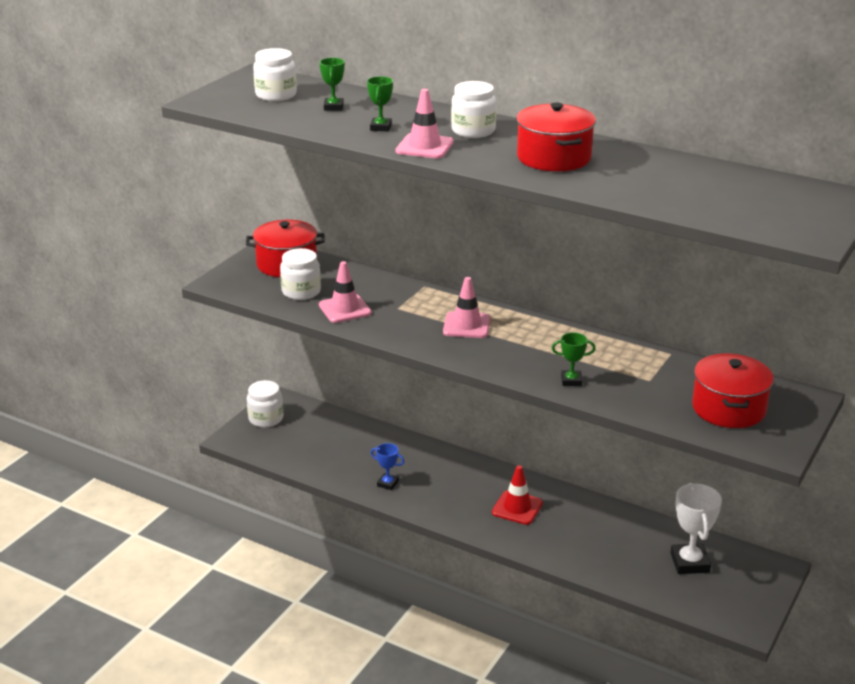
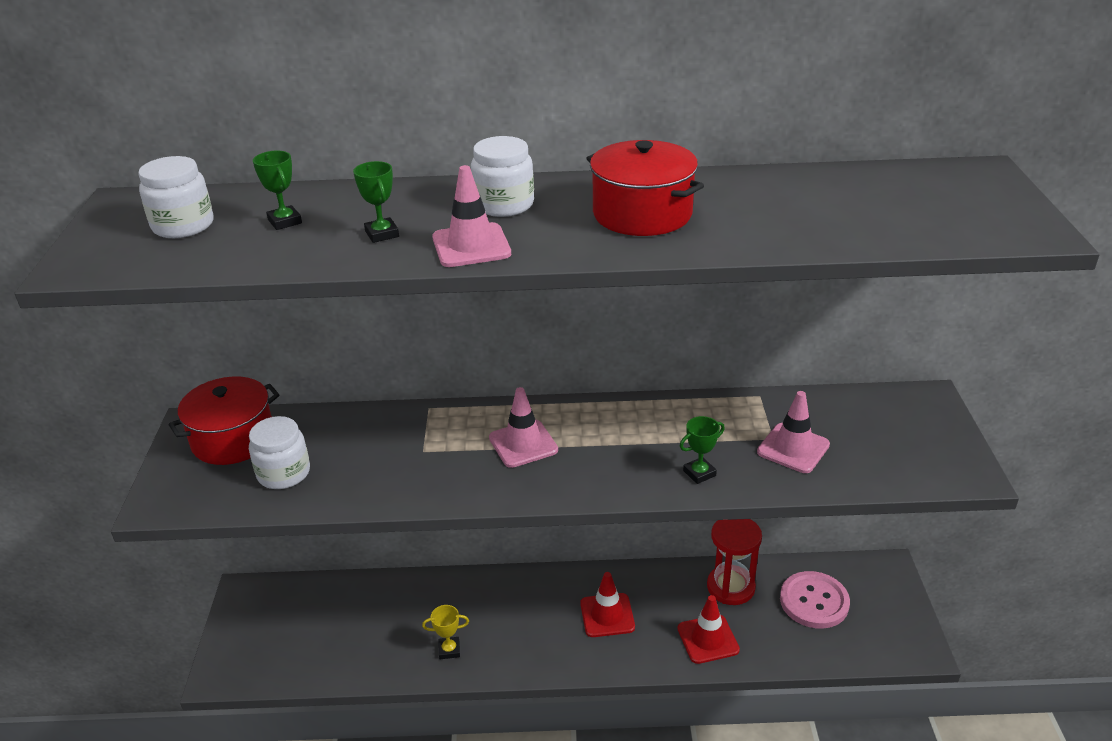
camera: 30 degrees left, 5 degrees up
(266, 418) = (243, 626): white jar -> none
(345, 309) = (360, 478): pink traffic cone -> pink traffic cone (793, 448)
(387, 483) = (449, 650): blue trophy -> yellow trophy
(580, 551) = (708, 639): none -> red traffic cone
(630, 528) = (730, 587): none -> red hourglass
(689, 563) = (814, 601): white trophy -> pink button
(728, 408) = (877, 442): red pot -> none

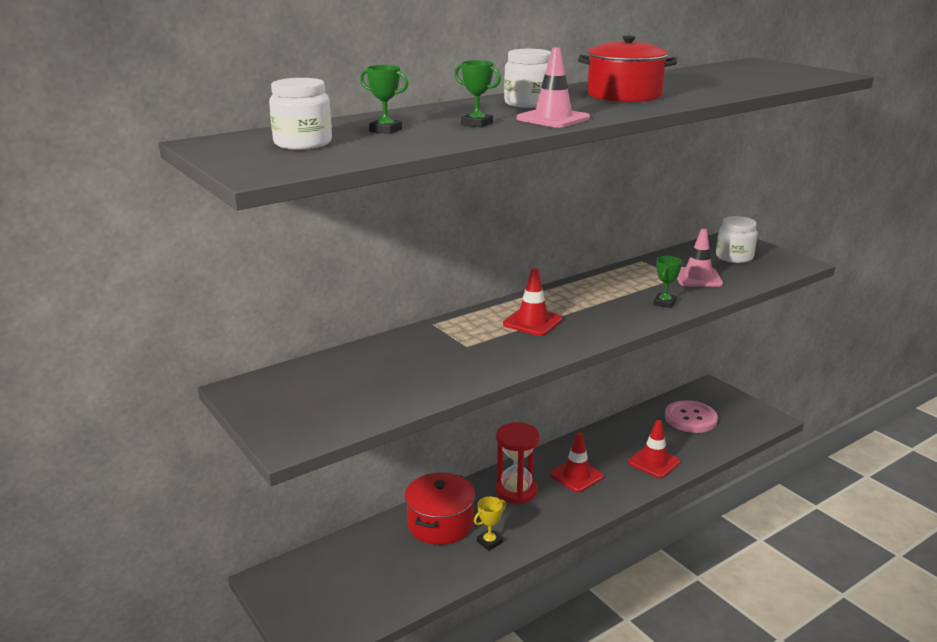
camera: 35 degrees left, 10 degrees down
(233, 439) = (296, 386): red pot -> red pot (440, 524)
(284, 473) = (374, 390): white jar -> white jar (734, 257)
(523, 444) = (532, 322): pink traffic cone -> red traffic cone
(730, 587) = (635, 430): red hourglass -> red hourglass (516, 490)

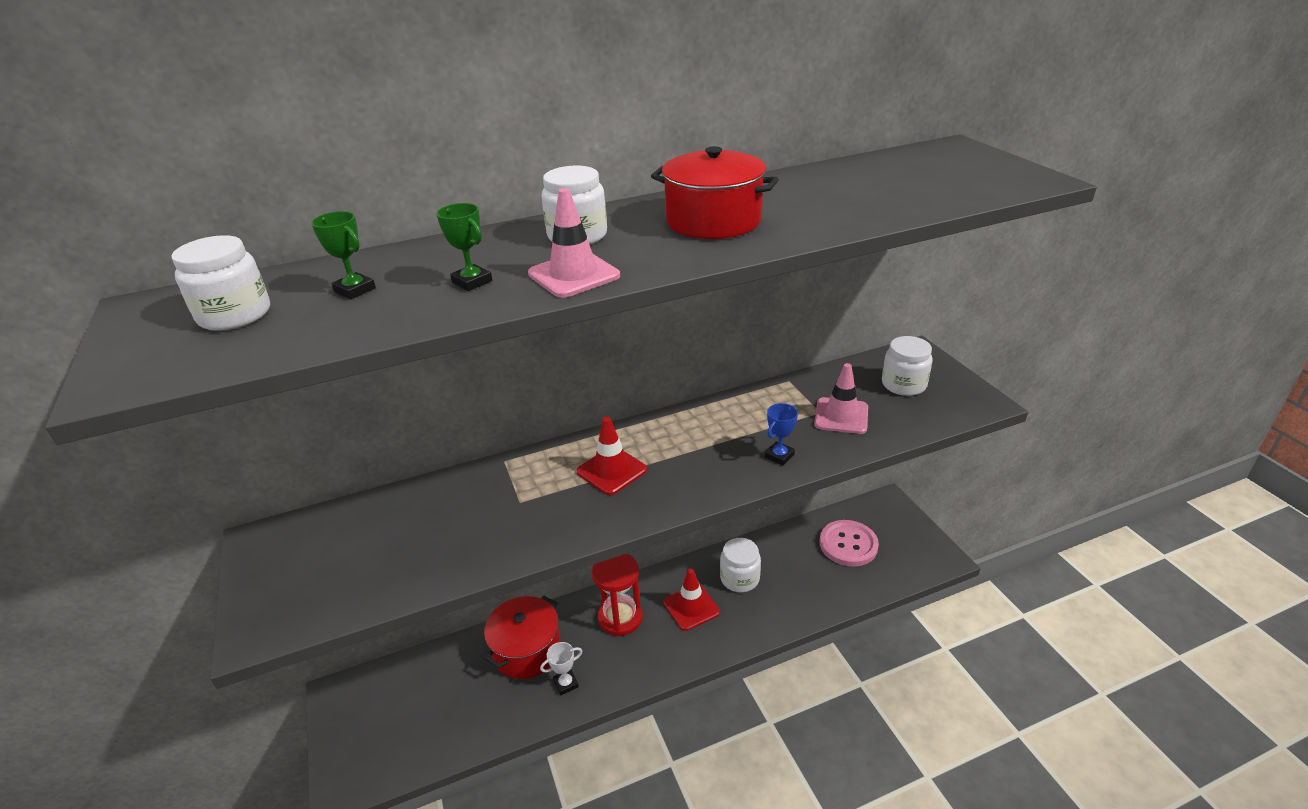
camera: 15 degrees right, 10 degrees up
(489, 542) = (566, 683): yellow trophy -> white trophy
(609, 451) = (739, 578): none -> white jar
(654, 462) = (783, 601): red traffic cone -> none
(664, 303) = (779, 456): green trophy -> blue trophy

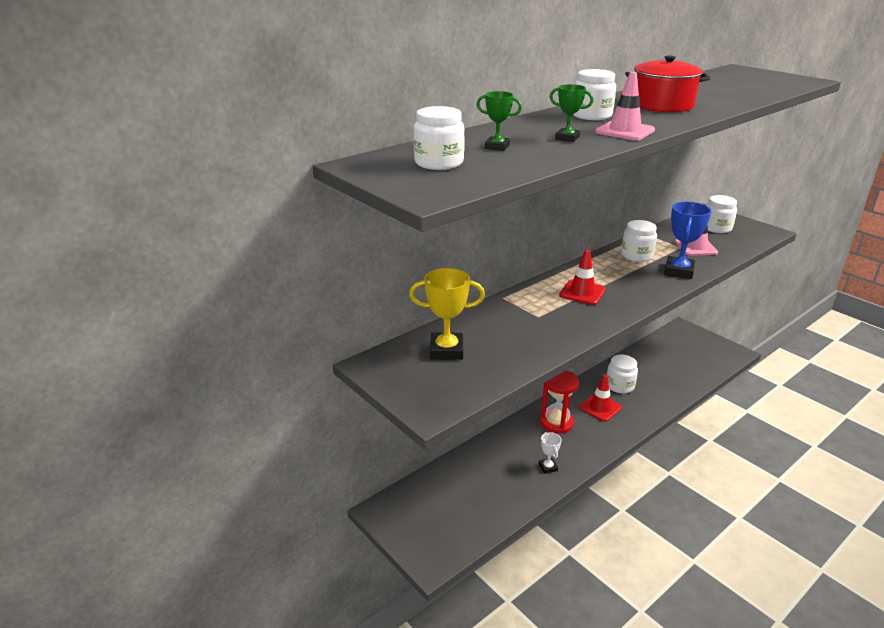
camera: 20 degrees left, 5 degrees down
(362, 535) = (446, 350): none -> yellow trophy
(527, 650) = (505, 454): red pot -> none
(566, 683) = (548, 467): white trophy -> white trophy turned 60 degrees counterclockwise
(742, 418) = (636, 255): none -> white jar
(779, 456) = (679, 271): blue trophy -> blue trophy, size x1.81
(848, 544) = (675, 355): pink button -> none

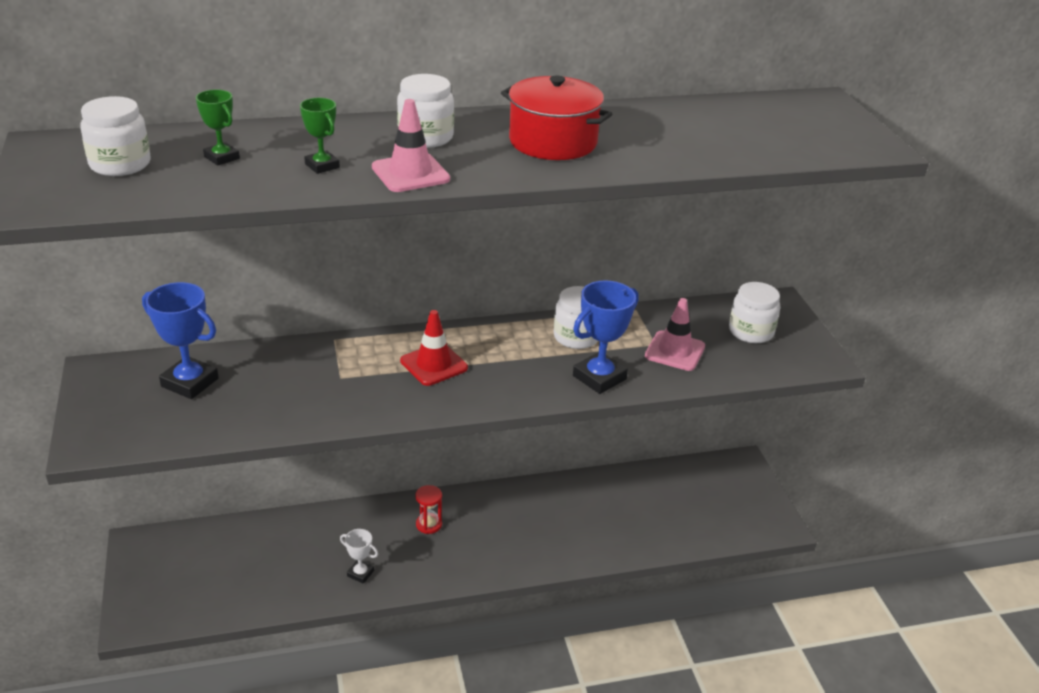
camera: 25 degrees right, 5 degrees up
(446, 350) = (190, 382): yellow trophy -> blue trophy
(548, 467) = (360, 573): white trophy -> white trophy turned 75 degrees counterclockwise
(556, 423) = (429, 524): red hourglass -> red hourglass, size x0.57
(600, 407) = (503, 527): red traffic cone -> none
(620, 385) = (561, 509): white jar -> none

